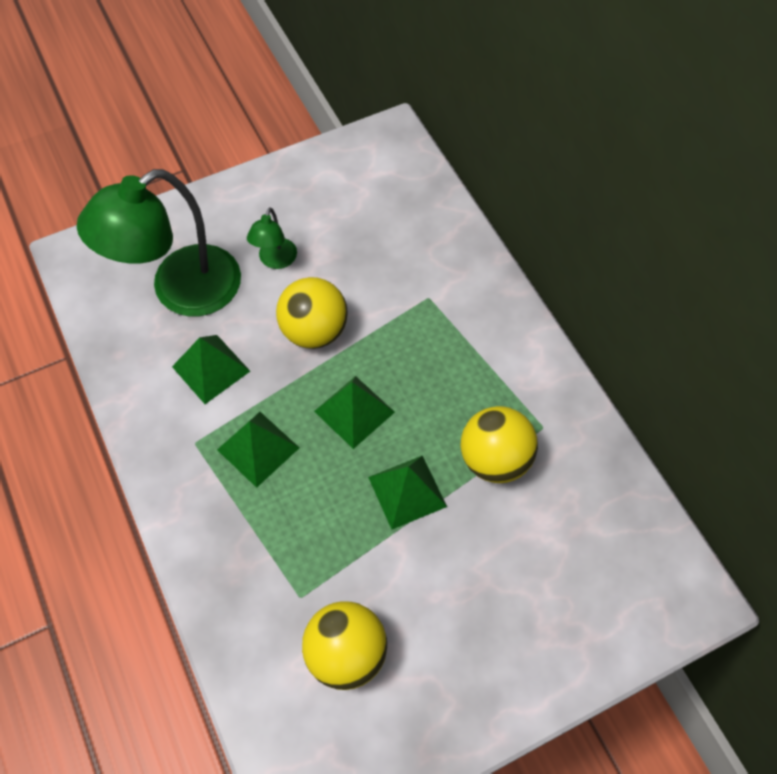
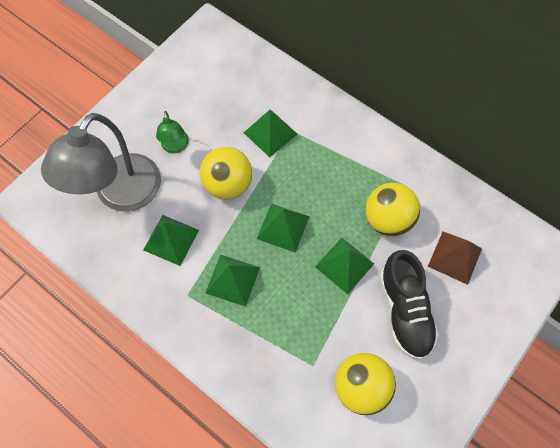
camera: 25 degrees left, 5 degrees up
(181, 291) = (120, 195): green lamp -> grey lamp
(400, 290) = (270, 133): none -> green pyramid
(455, 584) = (404, 310): none -> black shoe
(560, 546) = (455, 257): none -> brown pyramid

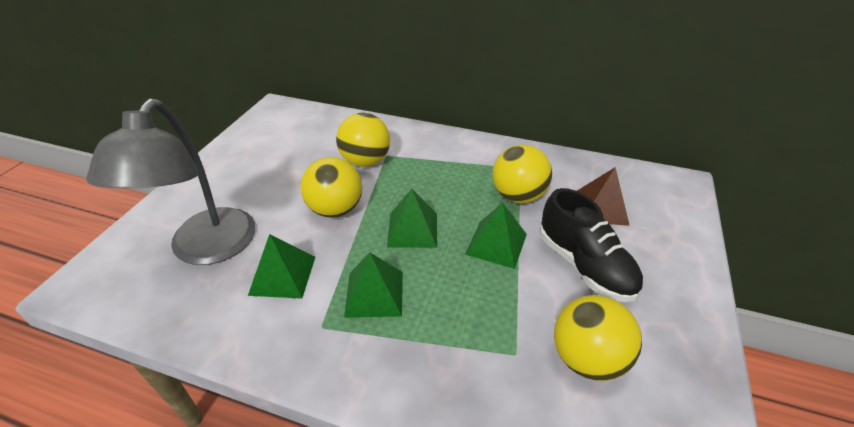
camera: 20 degrees left, 25 degrees down
(175, 147) = (265, 193): green lamp -> none
(270, 133) = (365, 161): green pyramid -> yellow ball

